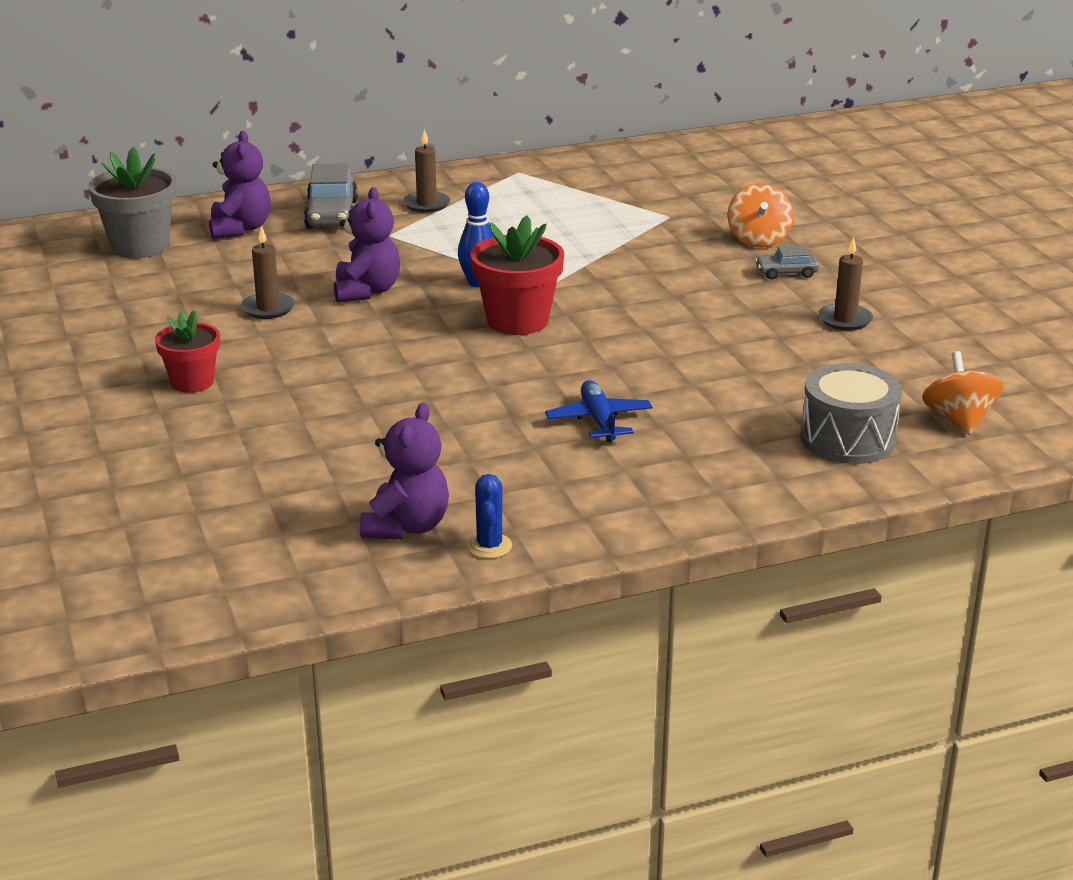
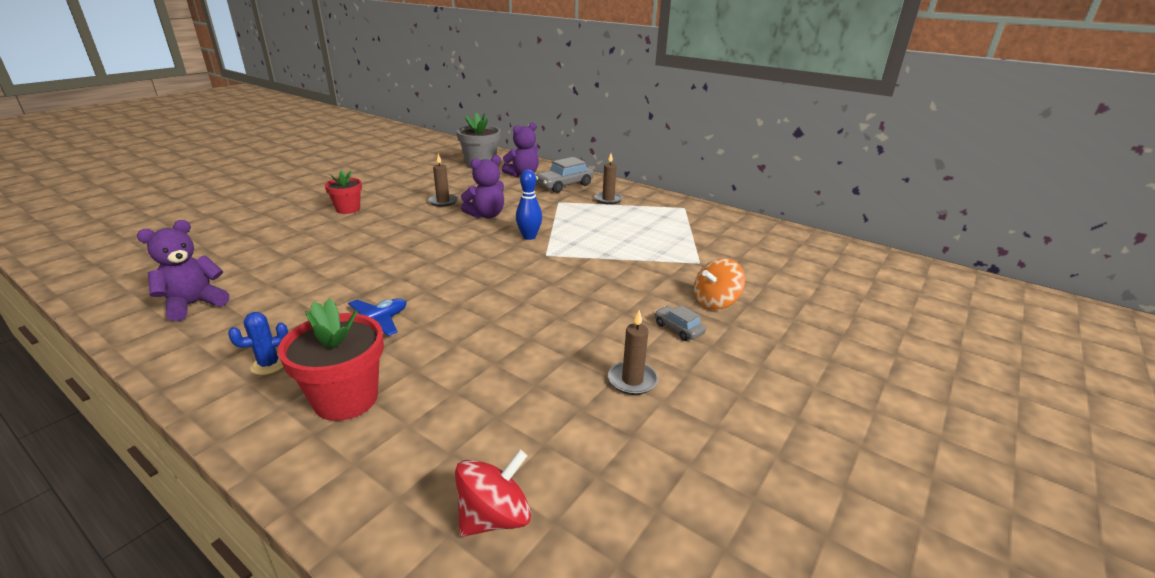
camera: 55 degrees right, 0 degrees up
(406, 527) = (194, 304): purple teddy bear -> purple teddy bear turned 150 degrees clockwise
(489, 546) = (170, 338): blue cactus -> blue cactus (269, 364)
(517, 321) = (492, 260): red flower pot -> red flower pot (346, 399)
(848, 439) = (408, 451): grey drum -> none
(958, 420) = (494, 517): orange spinning top -> red spinning top

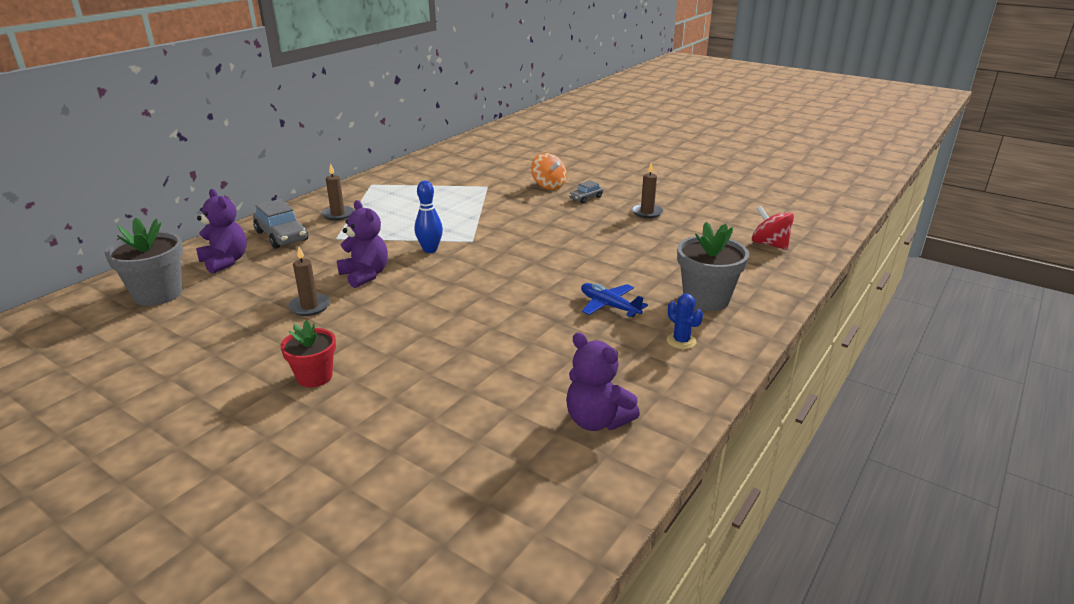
camera: 90 degrees left, 0 degrees up
(346, 399) = (706, 299): red flower pot -> grey flower pot

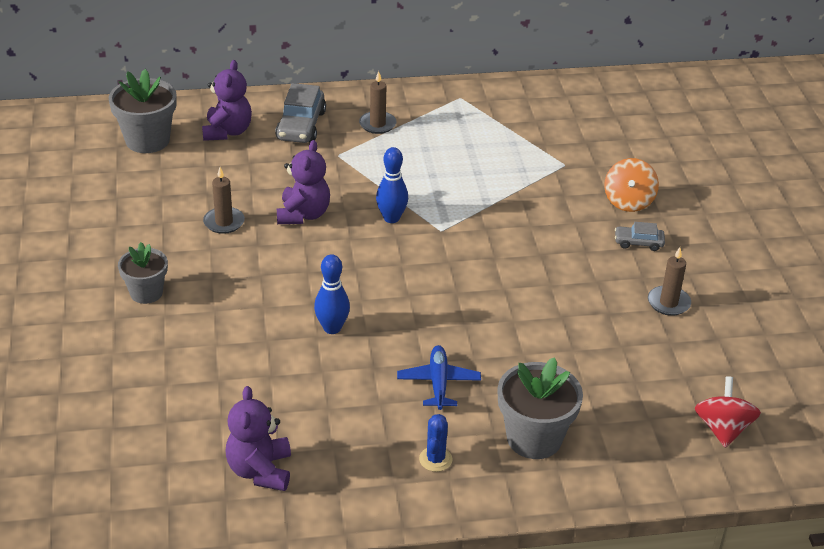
camera: 45 degrees right, 10 degrees up
(314, 377) = (146, 293): red flower pot -> grey flower pot
(494, 318) = (332, 328): none -> blue bowling pin

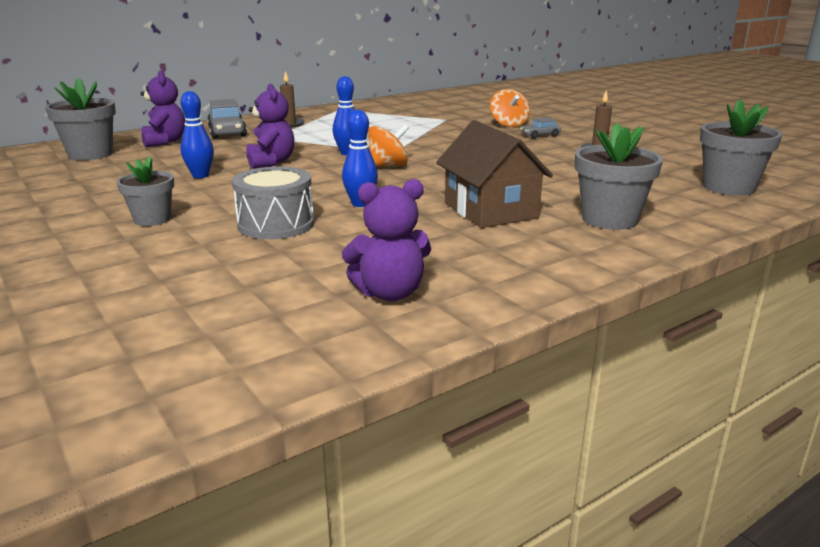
camera: 25 degrees left, 15 degrees down
(224, 222) = (200, 176): brown candle -> blue bowling pin
(238, 338) = (276, 224): none -> grey drum
(260, 470) = (390, 293): purple teddy bear -> purple teddy bear turned 75 degrees counterclockwise
(411, 261) = (387, 166): none -> orange spinning top
(435, 459) = (548, 247): blue cactus -> none
(438, 383) = (490, 210): blue plane -> brown house
(722, 429) = (728, 187): red spinning top -> grey flower pot

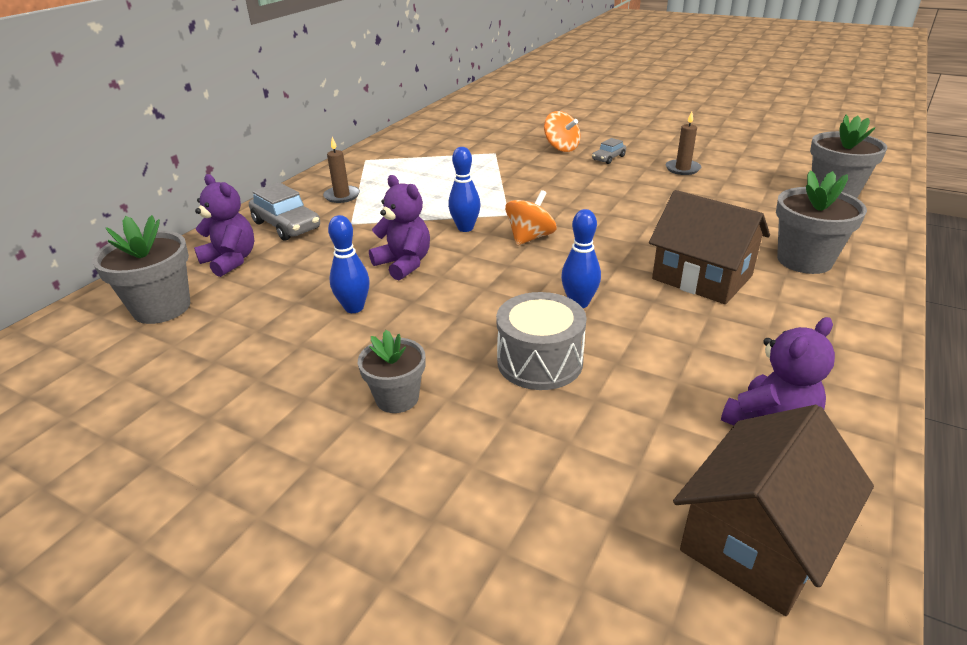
camera: 25 degrees left, 10 degrees up
(263, 341) = (757, 540): none -> brown house

